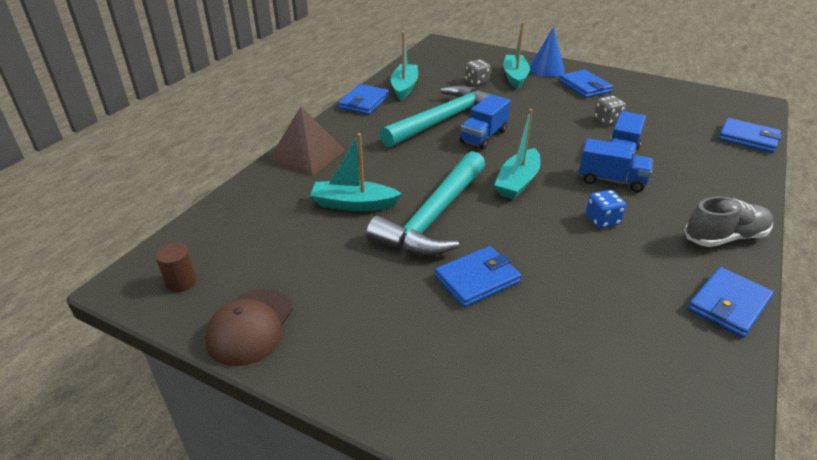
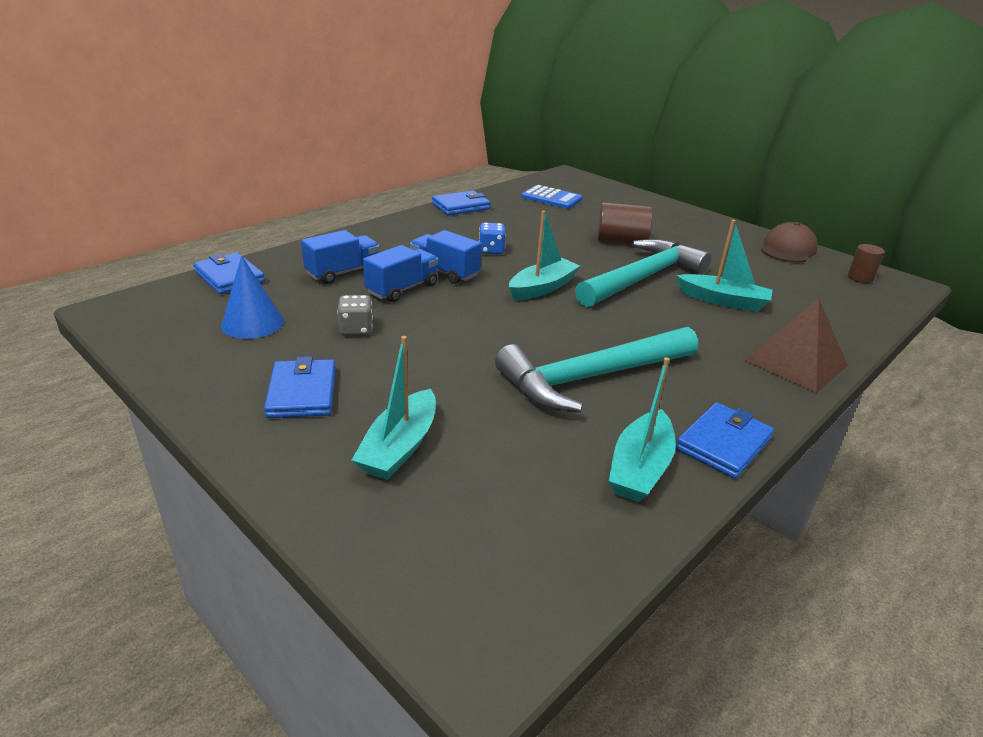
camera: 165 degrees left, 5 degrees down
(476, 82) = (487, 450): grey dice -> none
(477, 279) = (621, 241): blue wallet -> brown cylinder
(483, 136) = (546, 341): blue truck -> blue truck (343, 273)
(546, 69) = (312, 455): blue cone -> blue cone (252, 323)
(637, 382) = (551, 198): none -> blue calculator
(725, 237) = (407, 227): grey shoe -> none

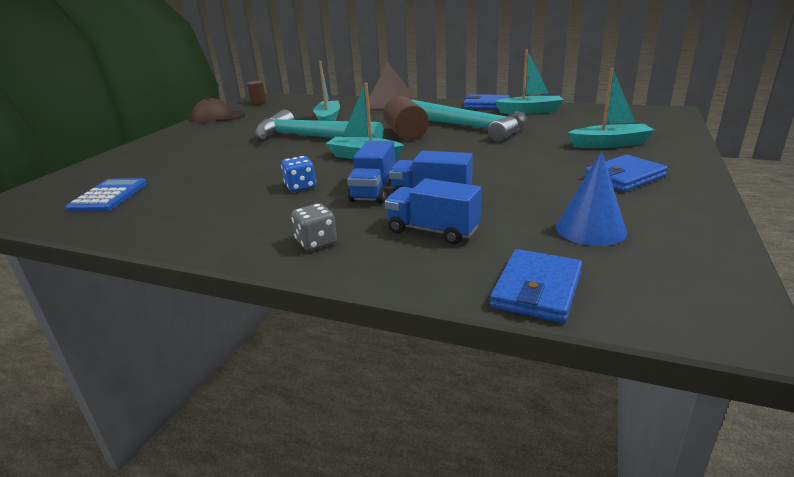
camera: 110 degrees left, 5 degrees down
(356, 329) = (524, 189): grey dice -> grey dice (316, 242)
(461, 206) = (159, 234): blue wallet -> none
(621, 241) = (235, 152): brown cylinder -> brown cylinder (406, 134)

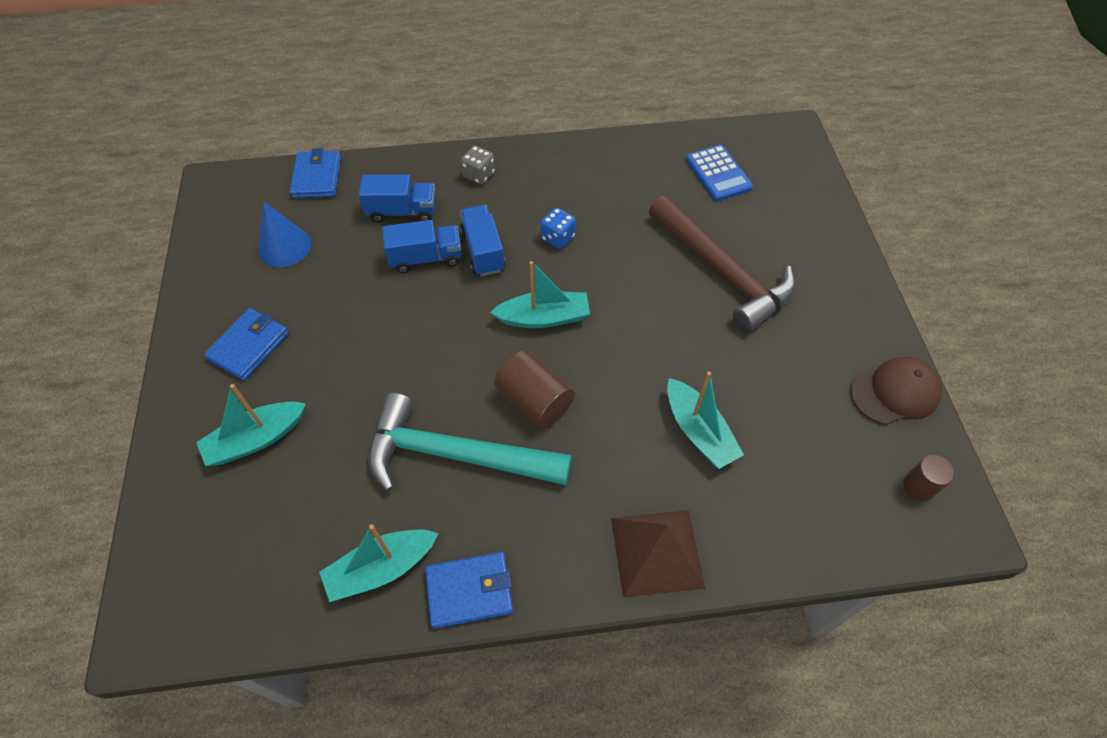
camera: 150 degrees right, 30 degrees up
(216, 155) = (722, 272): none -> brown hammer
(311, 137) = (657, 353): turquoise hammer -> none

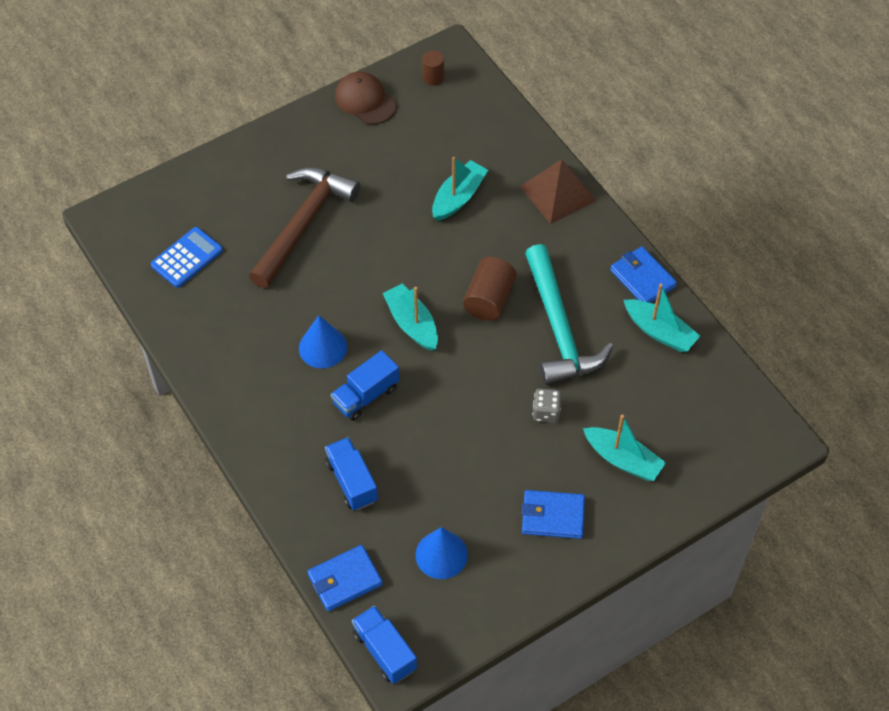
camera: 115 degrees left, 0 degrees up
(426, 258) = (395, 435): blue truck -> blue truck (384, 651)
(479, 175) = (275, 441): grey dice -> grey dice (546, 412)
(558, 238) = (322, 347): blue dice -> blue cone

